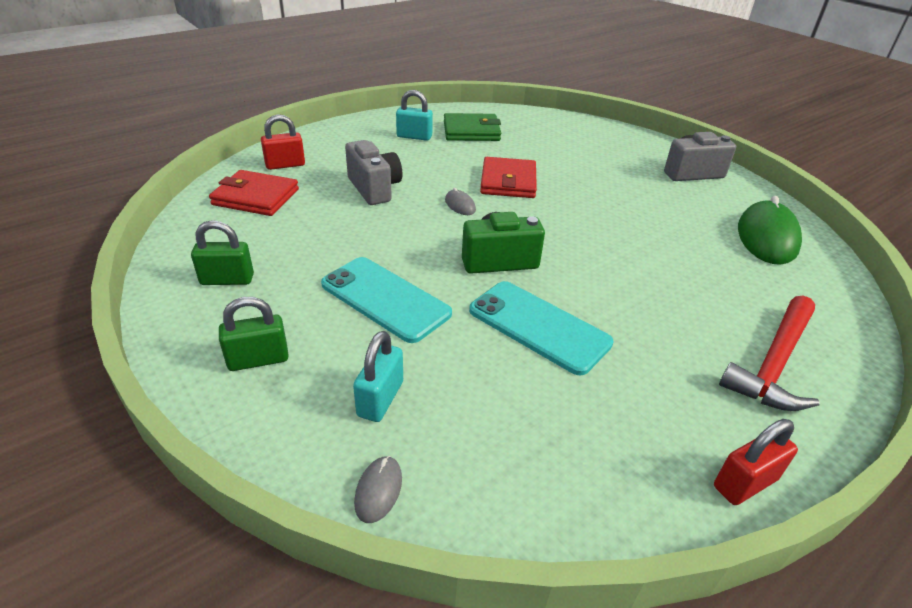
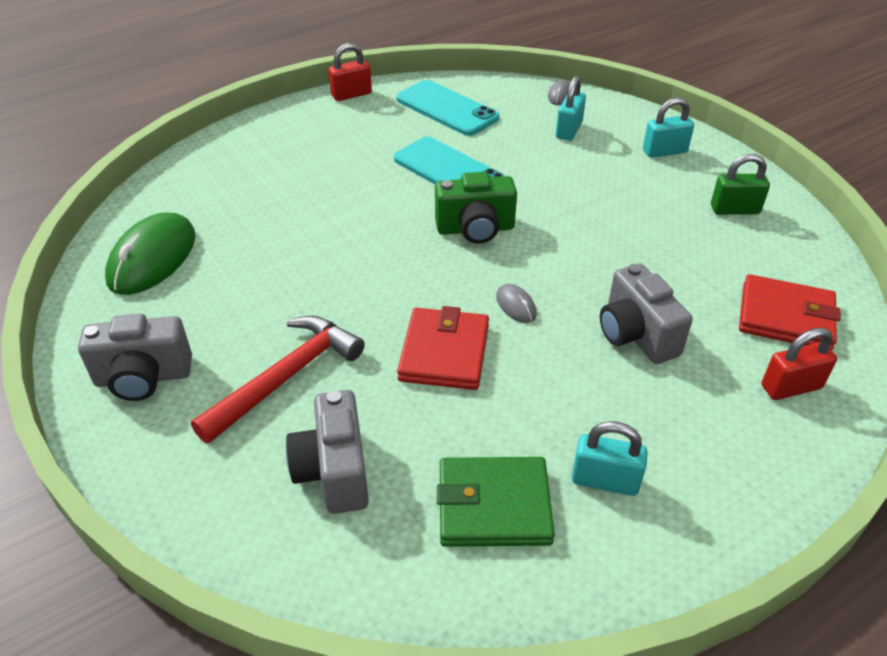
camera: 175 degrees left, 5 degrees up
(258, 359) = (664, 151): green padlock -> turquoise padlock
(385, 299) = (582, 192): turquoise phone -> turquoise phone (447, 108)
(555, 141) = (334, 471): none -> grey camera
(774, 363) = (274, 146): red hammer -> red hammer (286, 377)

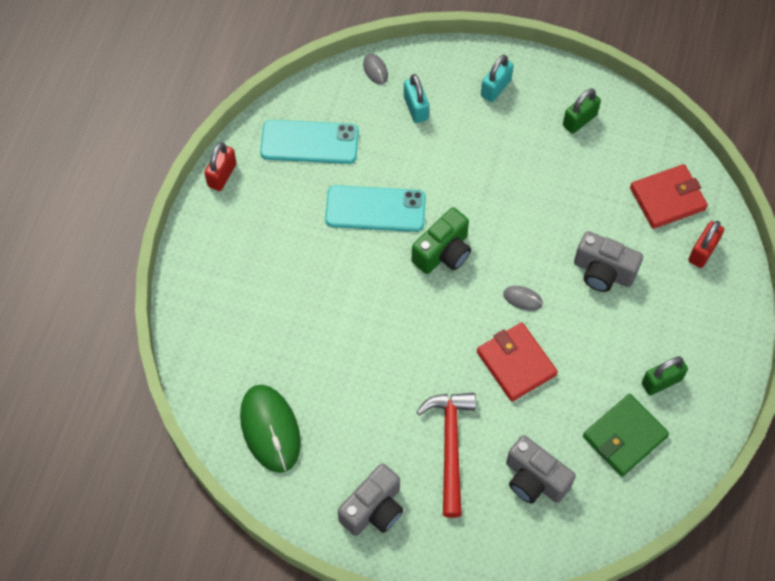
camera: 40 degrees left, 20 degrees up
(605, 480) = (661, 381): turquoise padlock -> green padlock

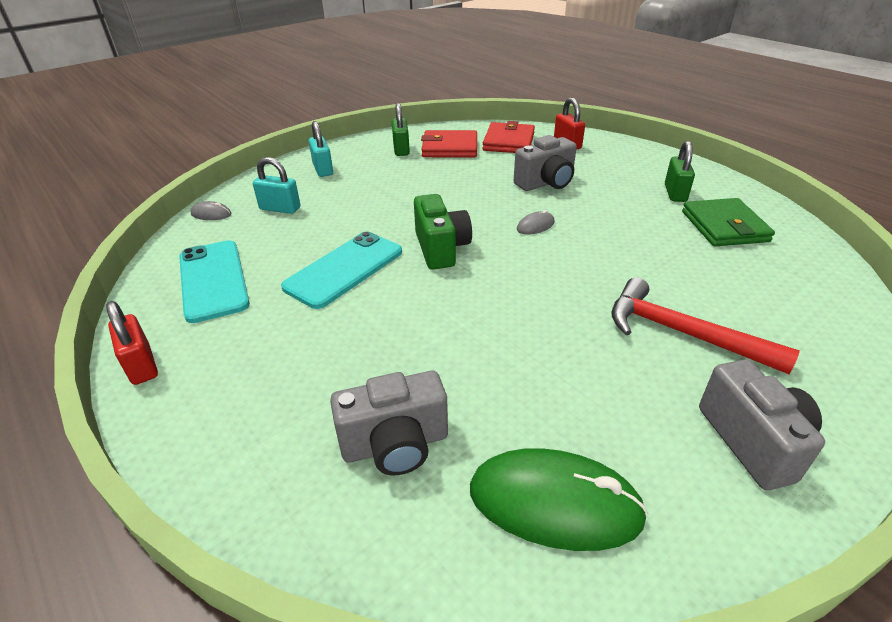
camera: 55 degrees left, 25 degrees down
(309, 142) = (213, 280): turquoise phone -> turquoise phone turned 60 degrees counterclockwise
(516, 363) = (603, 253): red wallet -> red wallet (450, 148)
(534, 480) = (754, 291): grey camera -> grey camera (395, 445)

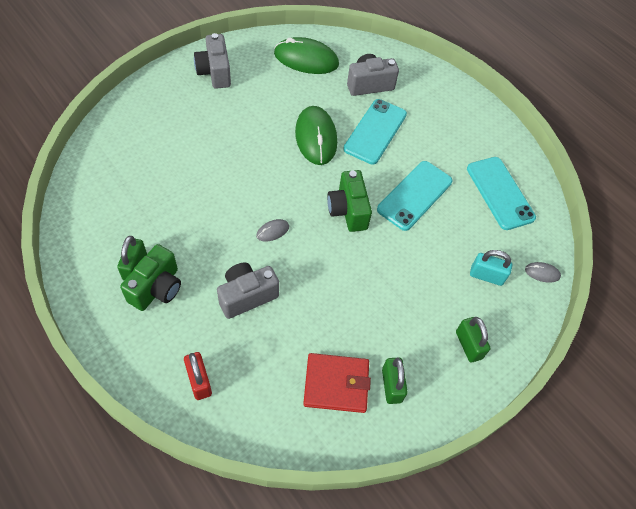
camera: 175 degrees right, 20 degrees up
(141, 365) = (505, 133): red padlock -> none
(323, 169) = (468, 345): turquoise padlock -> green padlock
(393, 348) = (375, 131): none -> turquoise phone
(499, 331) = (316, 137): none -> green mouse
(508, 142) = (266, 394): red wallet -> none
(640, 182) = (157, 288): none -> green camera
(682, 333) = (213, 127): red hammer -> none
(724, 226) = (124, 216): green wallet -> none

